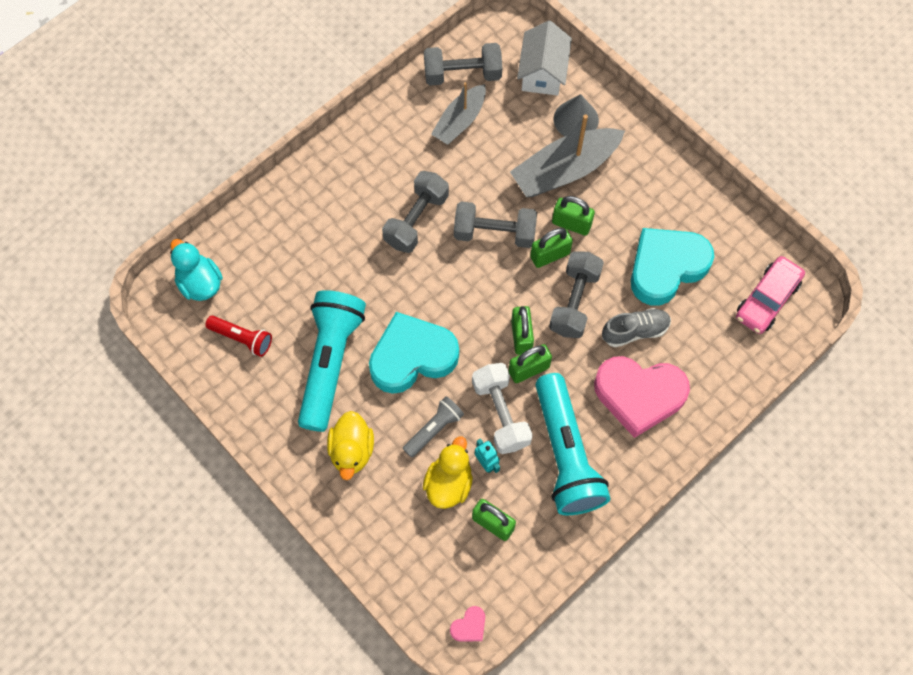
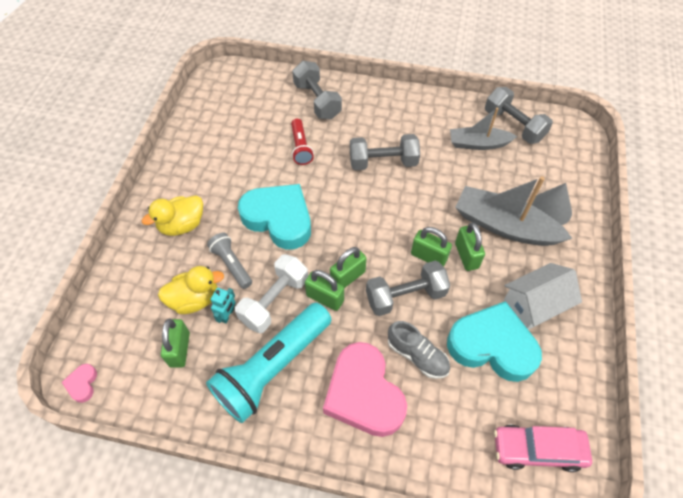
camera: 55 degrees right, 10 degrees down
(200, 283) = (245, 83): turquoise duck -> none
(242, 338) = (223, 123): red flashlight -> red flashlight (301, 147)
(330, 363) = (239, 176): turquoise flashlight -> none
(433, 429) = (231, 264): grey flashlight -> grey flashlight turned 135 degrees counterclockwise
(469, 626) = (82, 384): pink heart -> pink heart turned 75 degrees clockwise
(494, 233) = (414, 212): grey dumbbell -> grey dumbbell (317, 101)
(542, 72) = (564, 168): white house -> white house (534, 305)

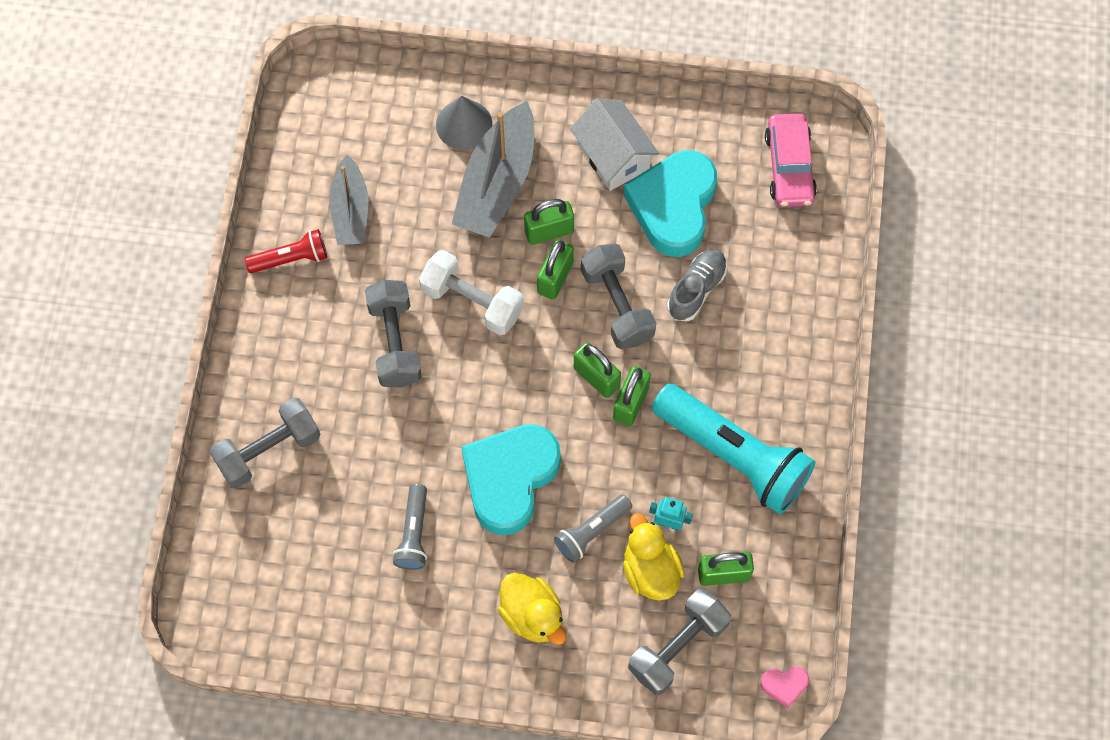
camera: 95 degrees left, 10 degrees up
(252, 166) = (414, 533): none -> grey flashlight
(274, 301) = (641, 466): white dumbbell -> white dumbbell (472, 301)
(301, 147) = (371, 465): red flashlight -> red flashlight (290, 259)
(363, 394) = (752, 347): pink heart -> none
(513, 125) = (311, 161): grey dumbbell -> grey dumbbell (678, 647)

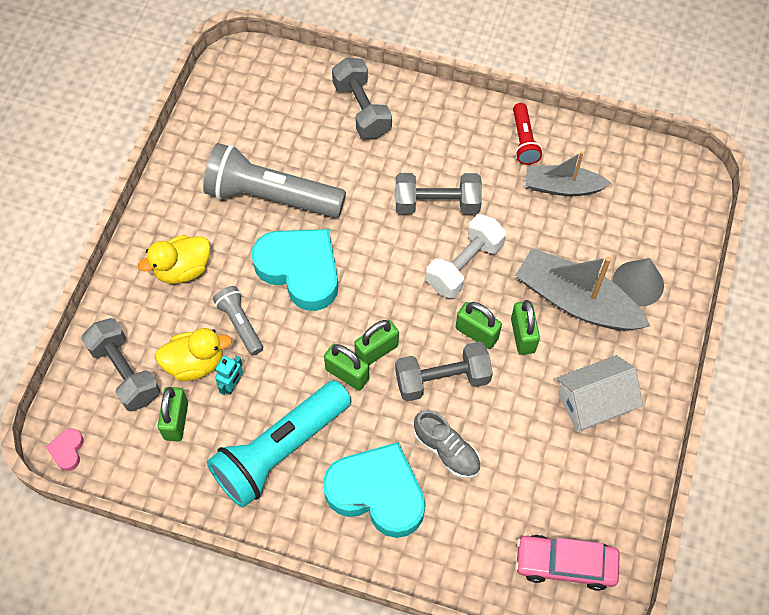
camera: 100 degrees right, 5 degrees down
(414, 533) = (271, 197): grey flashlight -> grey flashlight, size x2.02
(673, 206) = (535, 446): turquoise heart -> turquoise heart (377, 493)

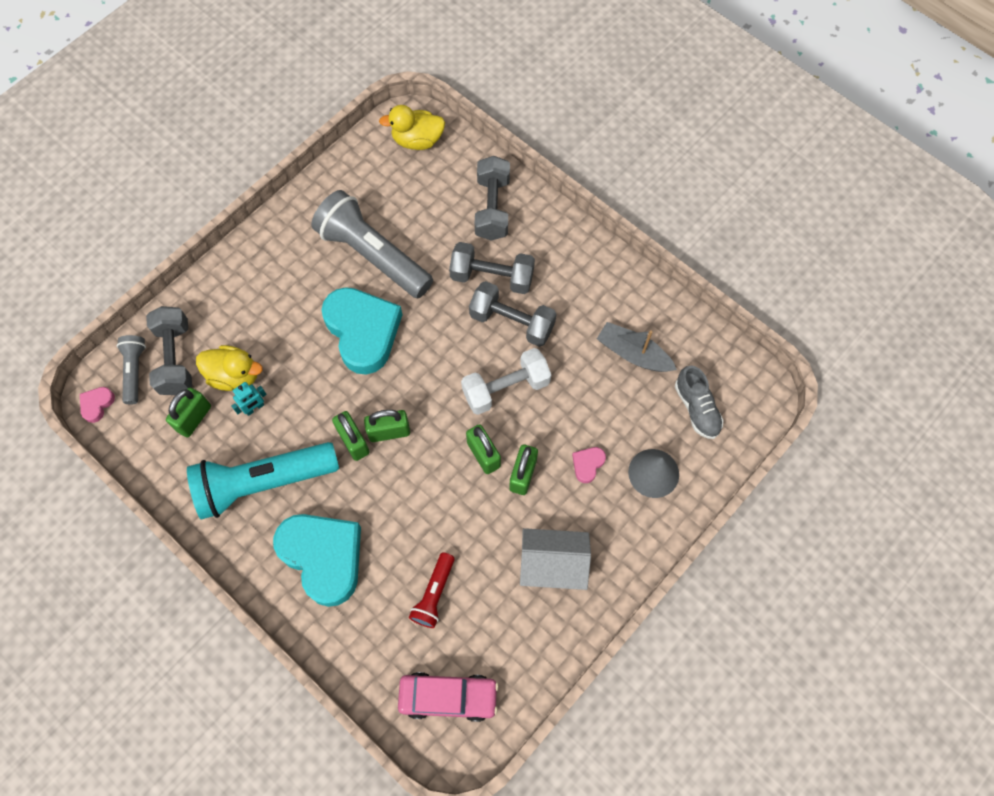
camera: 25 degrees right, 5 degrees up
(182, 269) = (267, 289): yellow duck -> yellow duck (417, 140)
(240, 324) = (288, 357): grey flashlight -> grey flashlight (135, 371)
(442, 379) = (431, 483): grey dumbbell -> grey dumbbell (492, 277)
(446, 450) = (401, 547): grey shoe -> grey shoe (696, 408)
(524, 140) = (621, 295): red flashlight -> red flashlight (434, 594)
(565, 564) = (448, 697): pink car -> pink car turned 150 degrees clockwise
(576, 301) = (587, 464): grey boat -> pink heart

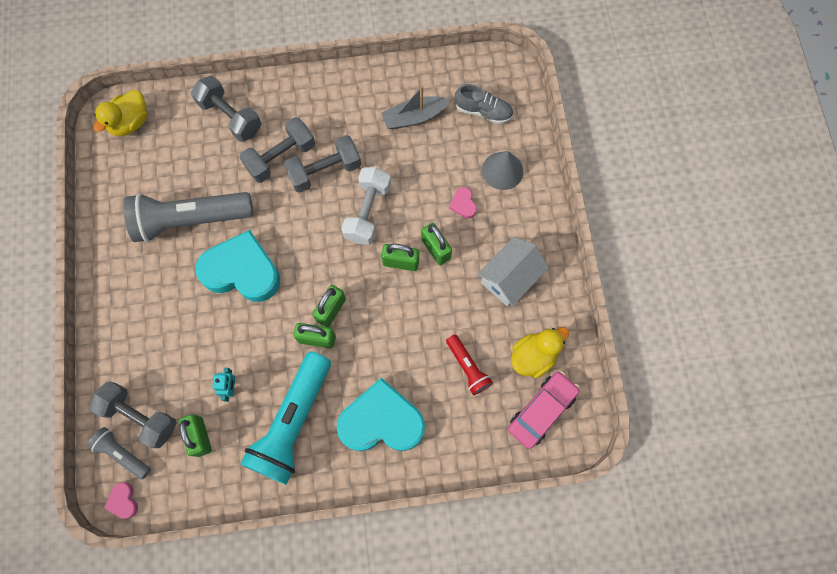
camera: 50 degrees left, 5 degrees up
(235, 375) = (193, 383): yellow duck -> yellow duck (533, 356)

